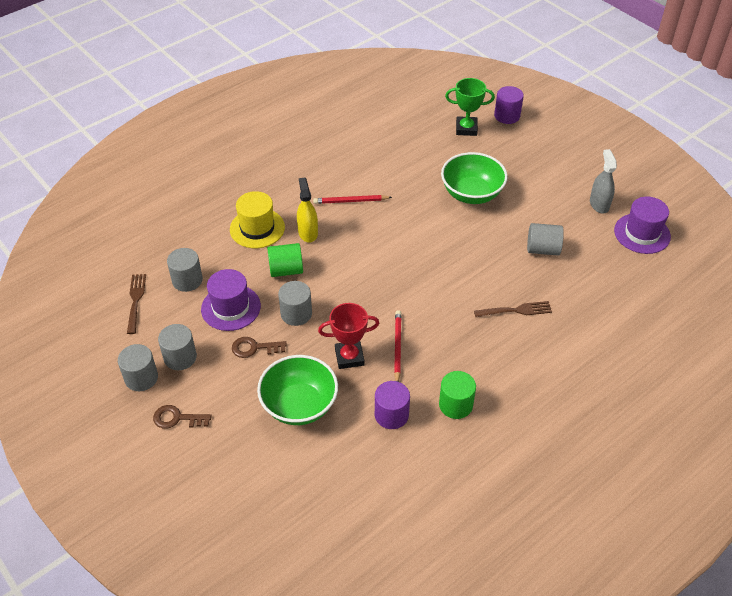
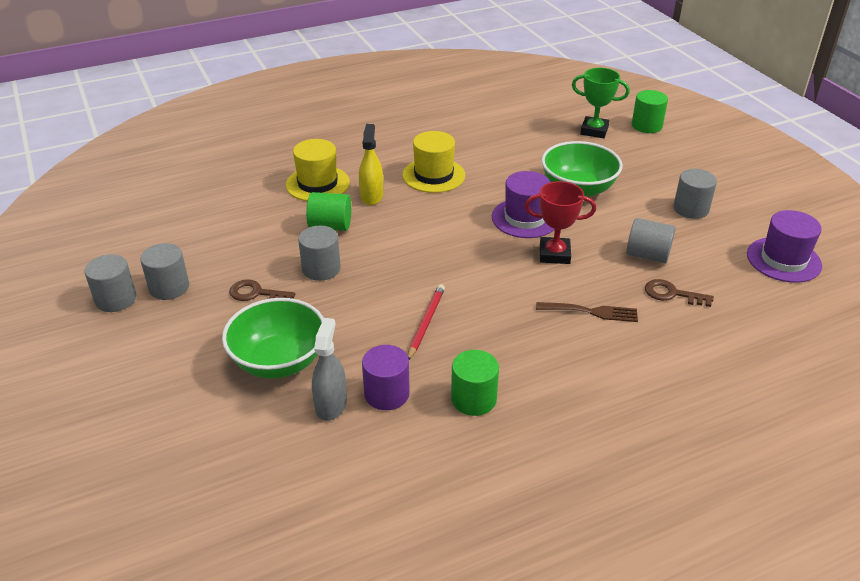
camera: 15 degrees right, 10 degrees down
(135, 300) = (152, 227): brown fork -> none
(177, 418) = (131, 347): brown key -> brown key (672, 294)
(187, 280) = (217, 218): grey cylinder -> grey cylinder (691, 209)
(231, 307) = (250, 250): purple hat -> purple hat (525, 218)
(349, 357) = (363, 323): red trophy -> red trophy (554, 254)
(351, 201) = (433, 175): red pencil -> yellow hat
(507, 116) = (646, 126): purple cylinder -> green cylinder
(599, 204) = (735, 222): grey spray bottle -> grey spray bottle (331, 404)

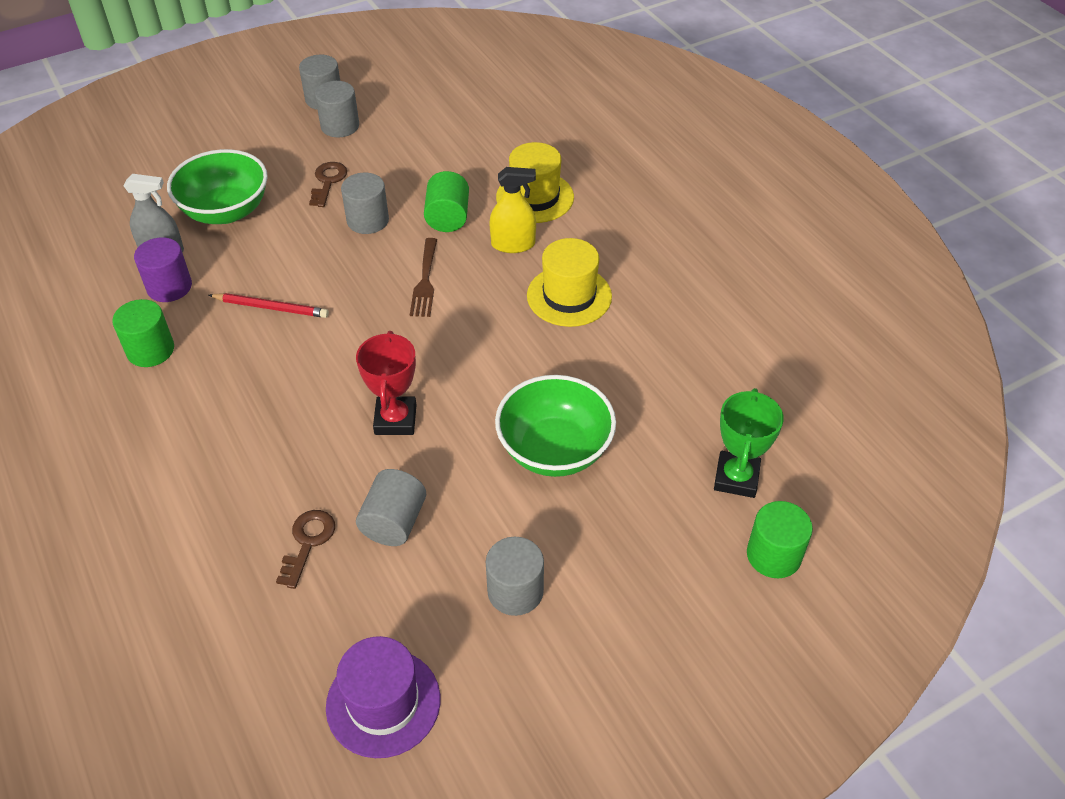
camera: 85 degrees right, 10 degrees up
(525, 218) = (476, 390): purple hat -> none
(591, 312) = (278, 453): brown fork -> brown fork (425, 281)

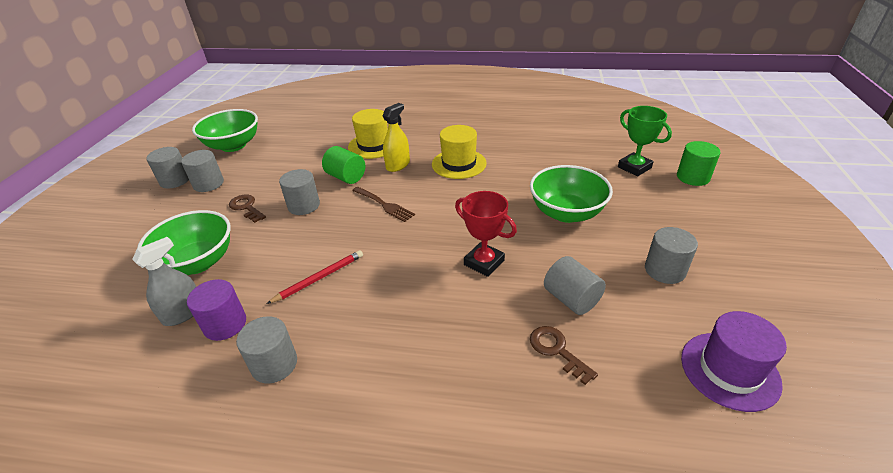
camera: 50 degrees left, 10 degrees down
(150, 350) = (274, 364): green cylinder -> grey cylinder
(422, 89) = (233, 145): none -> green bowl

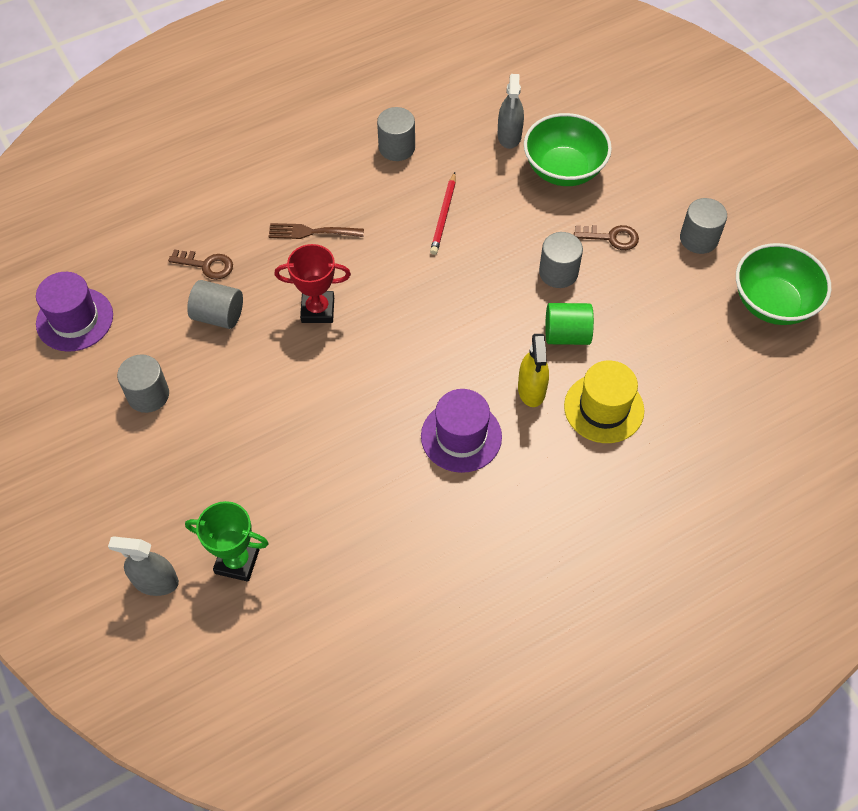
camera: 140 degrees right, 20 degrees up
(175, 180) = (741, 222): grey cylinder -> none
(225, 324) = (467, 147): purple cylinder -> none
(384, 205) = (478, 321): brown fork -> brown fork (311, 232)
(459, 164) = (461, 436): yellow hat -> purple hat
(566, 213) = (278, 422): green bowl -> none
(693, 177) = (156, 582): green cylinder -> grey spray bottle

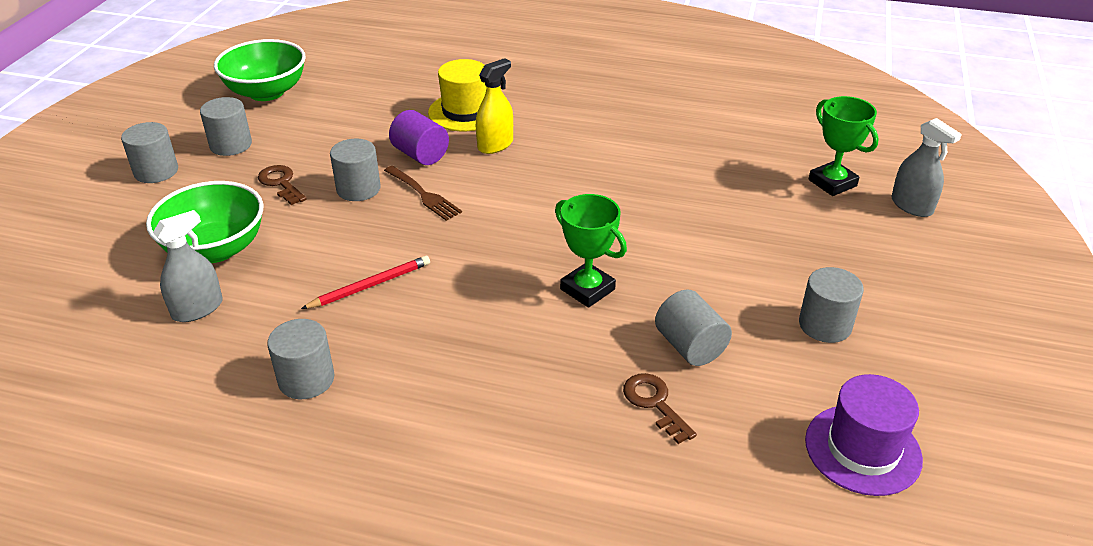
camera: 135 degrees left, 20 degrees down
(311, 232) = (508, 359): brown fork -> brown fork (424, 195)
(318, 310) = (587, 289): red trophy -> green trophy
(461, 436) = (582, 152): purple hat -> none
(566, 335) = (420, 155): green cylinder -> purple cylinder
(698, 184) = (156, 171): none -> grey cylinder

